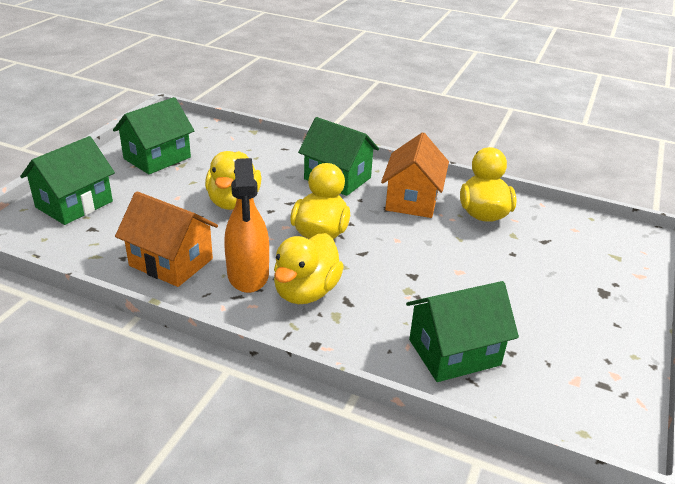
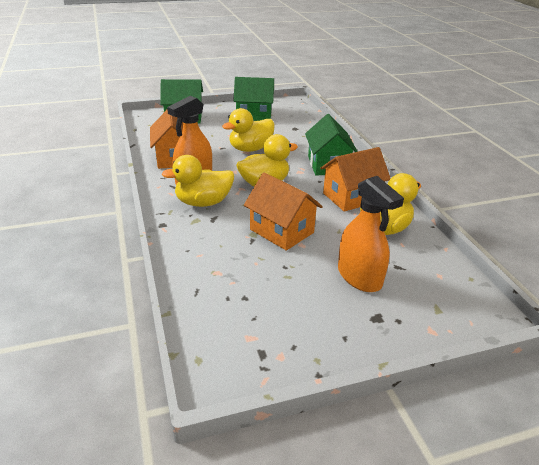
camera: 50 degrees right, 0 degrees up
(423, 270) = (281, 231): none -> orange house
(454, 352) = (215, 274): green house -> none
(541, 268) = (359, 277): none -> orange spray bottle

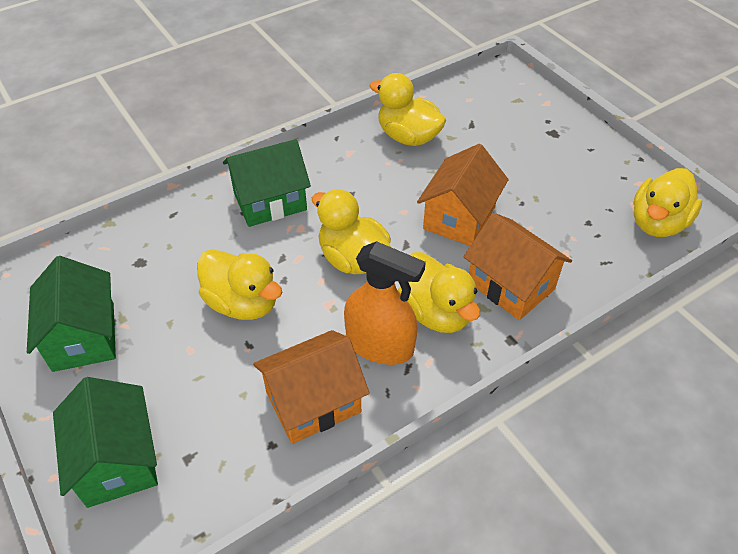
camera: 105 degrees left, 15 degrees up
(220, 344) = (657, 223): none -> yellow duck
(351, 197) = (351, 169): orange house -> orange house (511, 285)
(359, 277) = (504, 148): orange spray bottle -> none

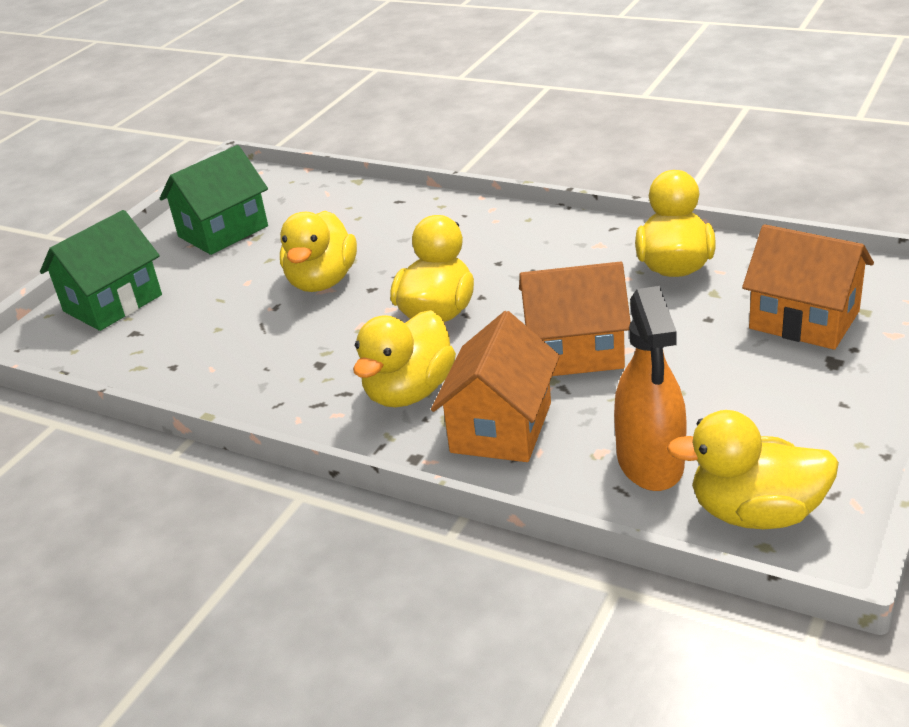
camera: 65 degrees right, 15 degrees down
(270, 201) = (469, 236): green house -> none
(313, 402) = (234, 367): orange house -> orange house (804, 320)
(380, 345) = (334, 375): orange spray bottle -> orange spray bottle (650, 461)

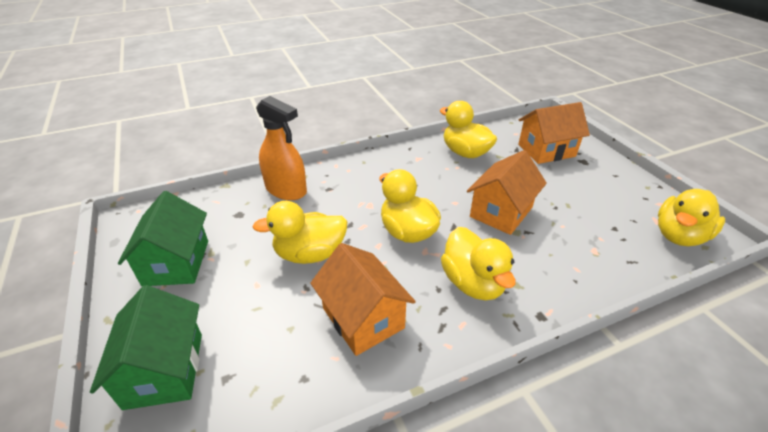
camera: 55 degrees left, 5 degrees up
(322, 281) = (310, 254): yellow duck -> yellow duck turned 120 degrees clockwise
(501, 427) = (543, 269): orange house -> orange house (363, 318)
(650, 461) = (616, 241): orange spray bottle -> orange spray bottle (286, 190)

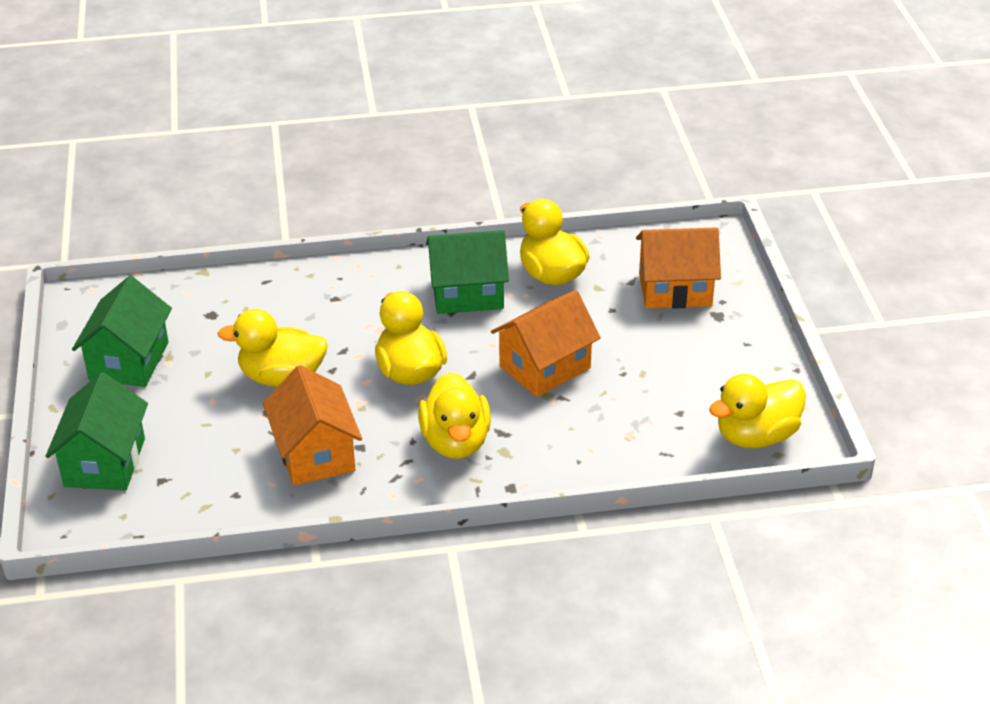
camera: 15 degrees right, 0 degrees up
(286, 190) = (279, 291): orange spray bottle -> none
(419, 172) = (467, 294): none -> green house

